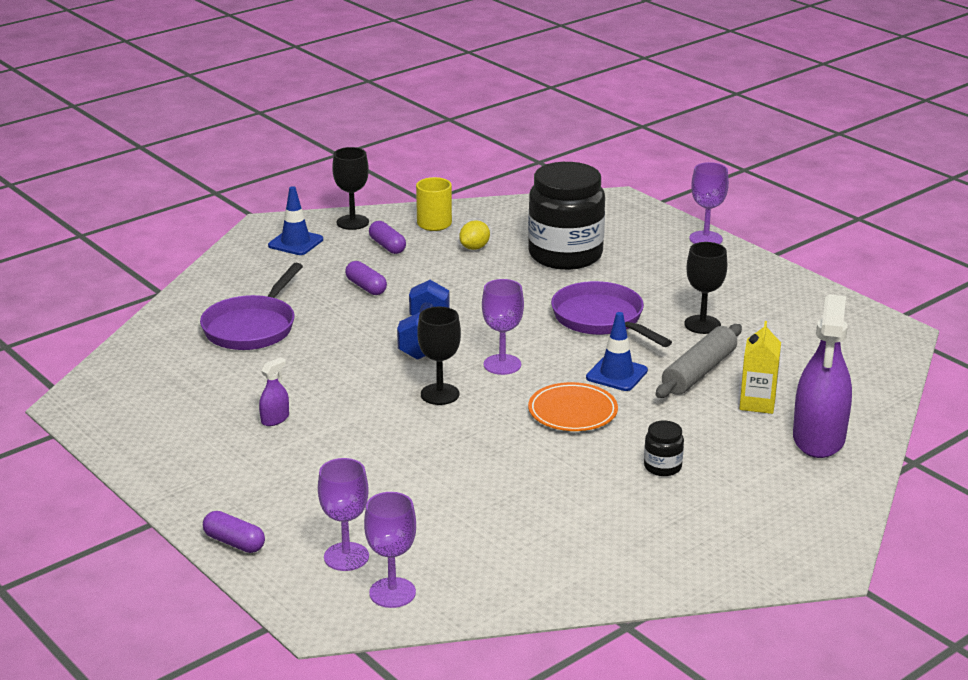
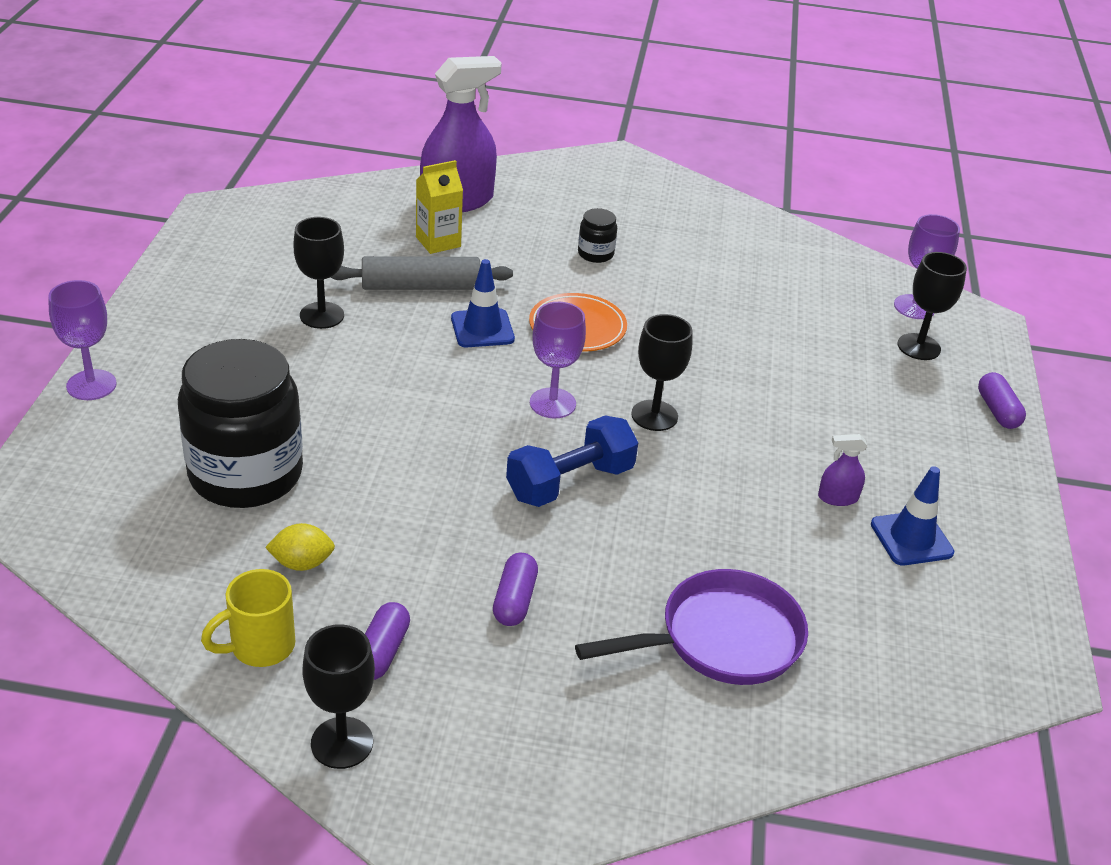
camera: 135 degrees left, 10 degrees up
(295, 242) = (471, 763): blue traffic cone -> blue traffic cone (911, 538)
(346, 557) = (919, 347): purple goblet -> black goblet
(601, 319) = (382, 380): purple pan -> none

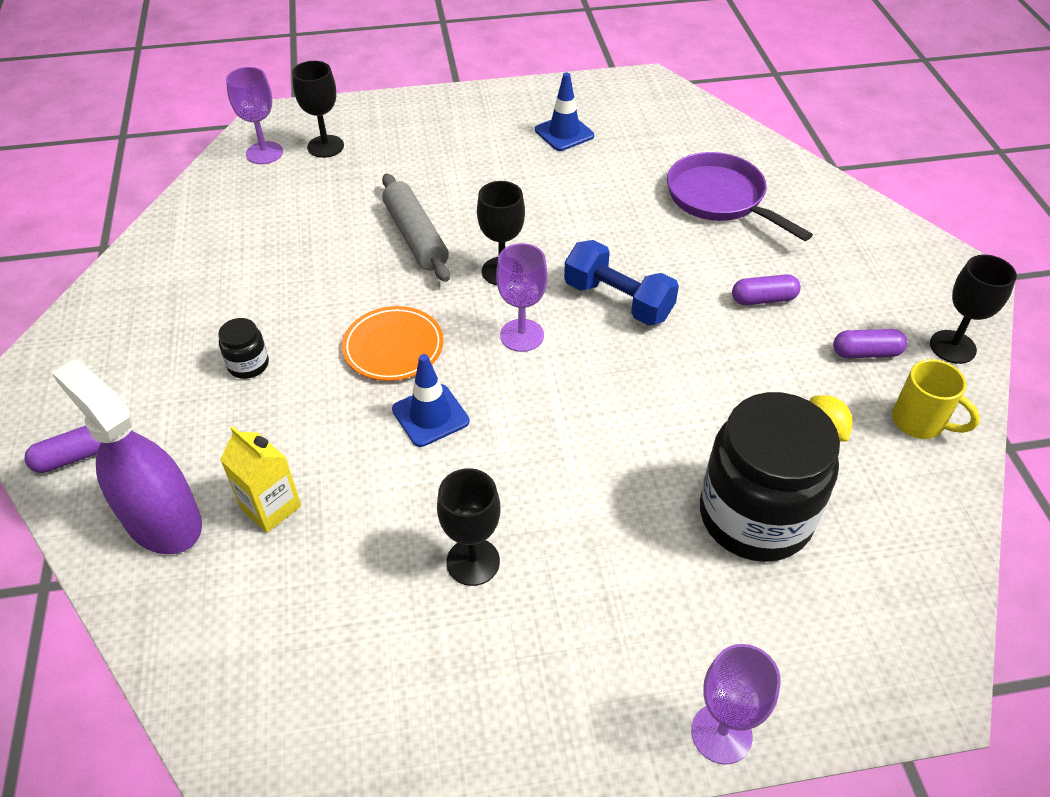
camera: 105 degrees left, 10 degrees up
(420, 286) = (374, 491): grey rolling pin -> grey rolling pin (415, 237)
(838, 498) = (543, 167): purple spray bottle -> none
(997, 411) = (394, 106): purple capsule -> purple capsule (73, 457)

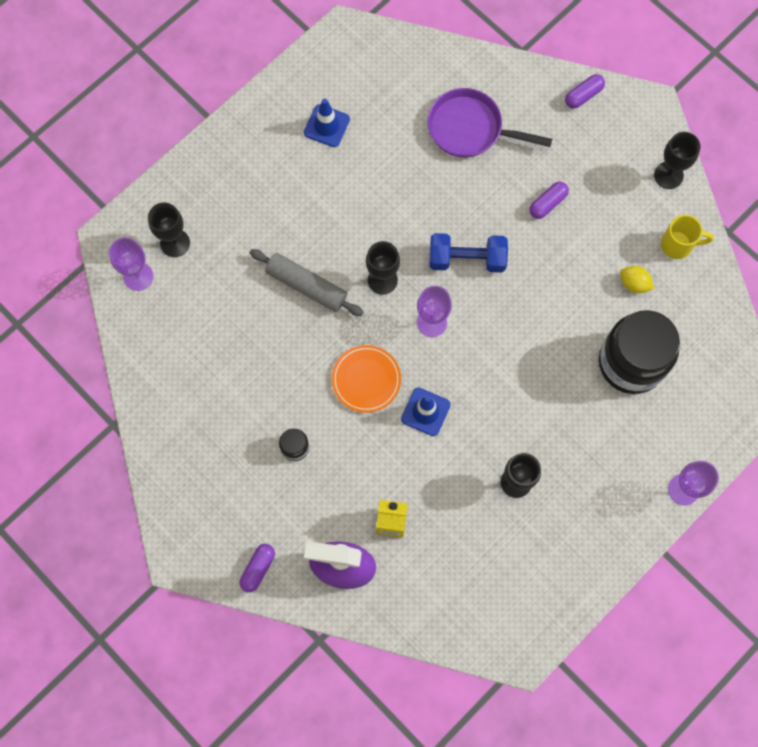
camera: 35 degrees left, 25 degrees up
(866, 353) = (626, 210): purple capsule -> purple capsule (583, 95)

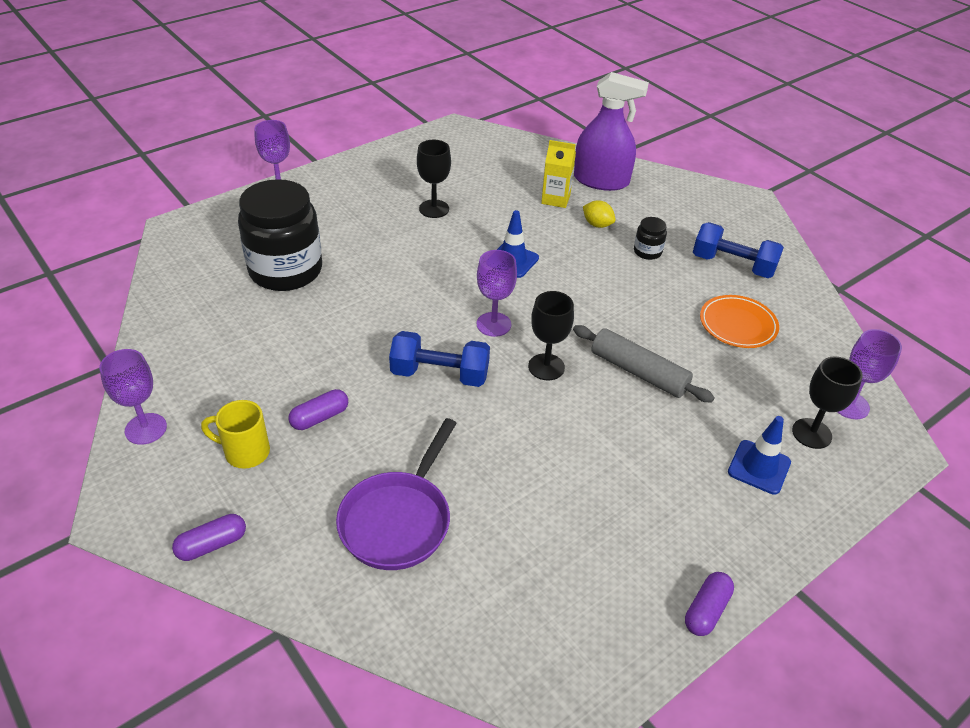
camera: 175 degrees left, 30 degrees down
(212, 440) = (733, 265): none -> blue dumbbell
(258, 568) = (677, 188): purple capsule -> purple capsule (706, 610)
(326, 126) = (612, 551): blue traffic cone -> blue traffic cone (759, 467)
(366, 380) = (572, 289): orange plate -> orange plate (738, 324)
(470, 128) = (398, 520): purple pan -> purple pan turned 90 degrees clockwise
(634, 283) = (249, 330): yellow lemon -> yellow lemon (597, 224)
(668, 175) = (146, 429): black goblet -> purple goblet
(678, 245) = (177, 358): yellow mug -> yellow mug (245, 452)

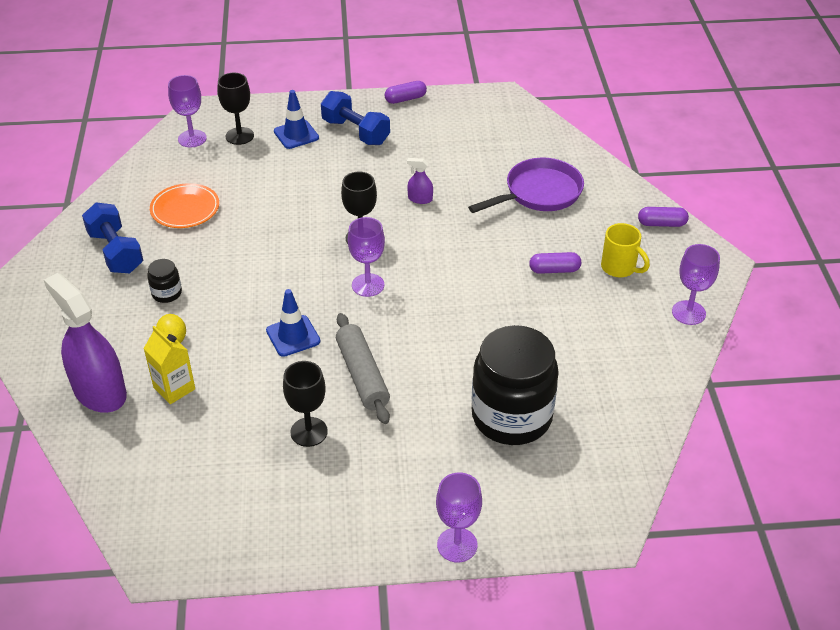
camera: 145 degrees left, 0 degrees up
(440, 374) = (444, 264): blue dumbbell -> blue dumbbell (355, 132)
(531, 442) = (420, 199): none -> purple spray bottle
(638, 372) = (300, 209): grey rolling pin -> grey rolling pin (362, 375)

